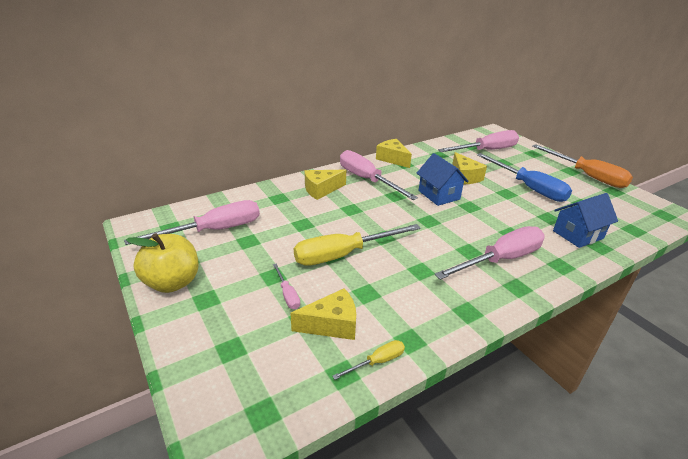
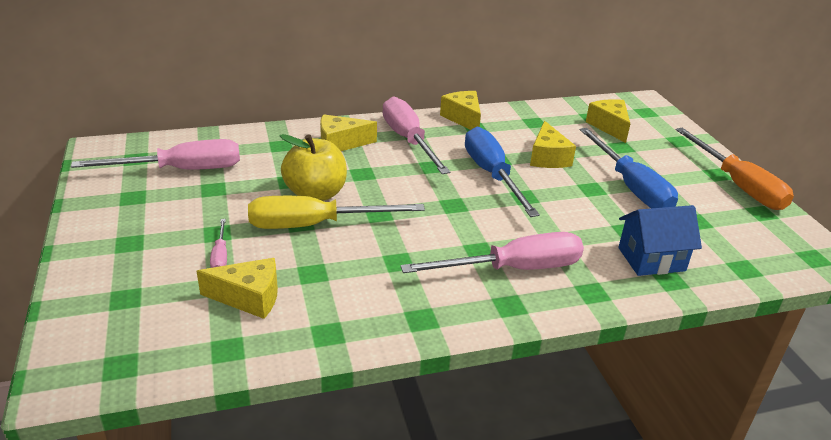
camera: 15 degrees right, 0 degrees up
(172, 282) = (104, 218): yellow apple -> yellow apple (316, 194)
(377, 362) = (274, 346): yellow screwdriver -> none
(439, 195) = (492, 175): blue house -> blue screwdriver
(486, 150) = (609, 127): pink screwdriver -> yellow cheese

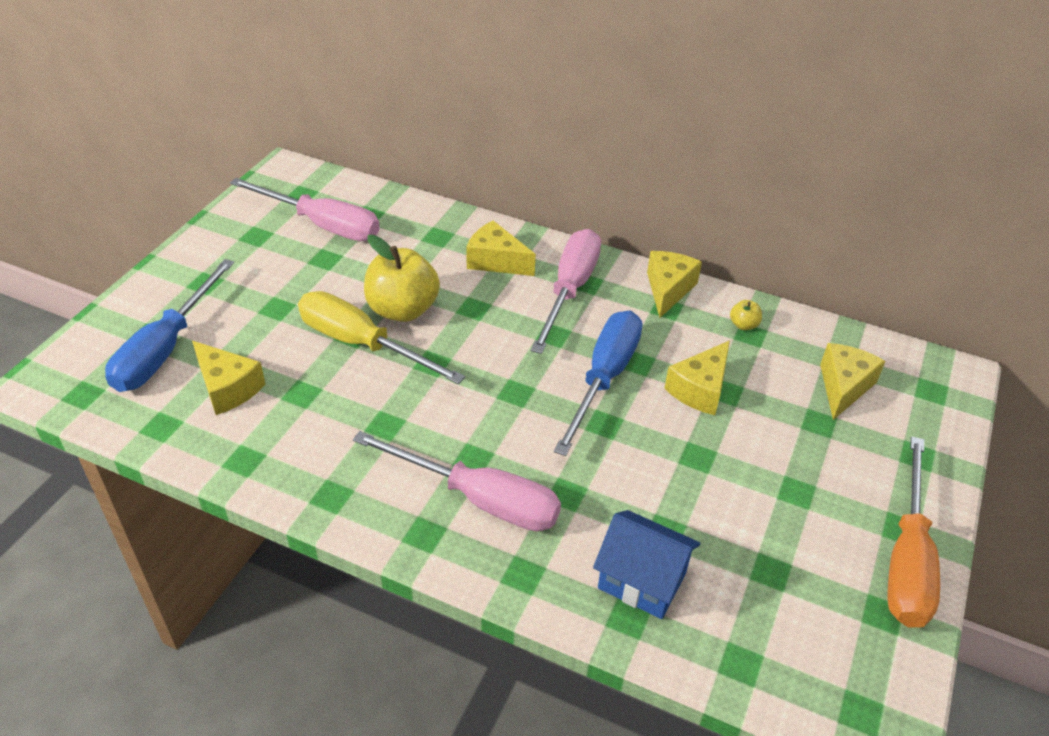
camera: 40 degrees right, 10 degrees up
(220, 256) = (253, 333): pink screwdriver -> none
(525, 119) = (743, 325): none -> yellow apple
(630, 186) = (751, 480): blue screwdriver -> blue screwdriver (166, 348)

